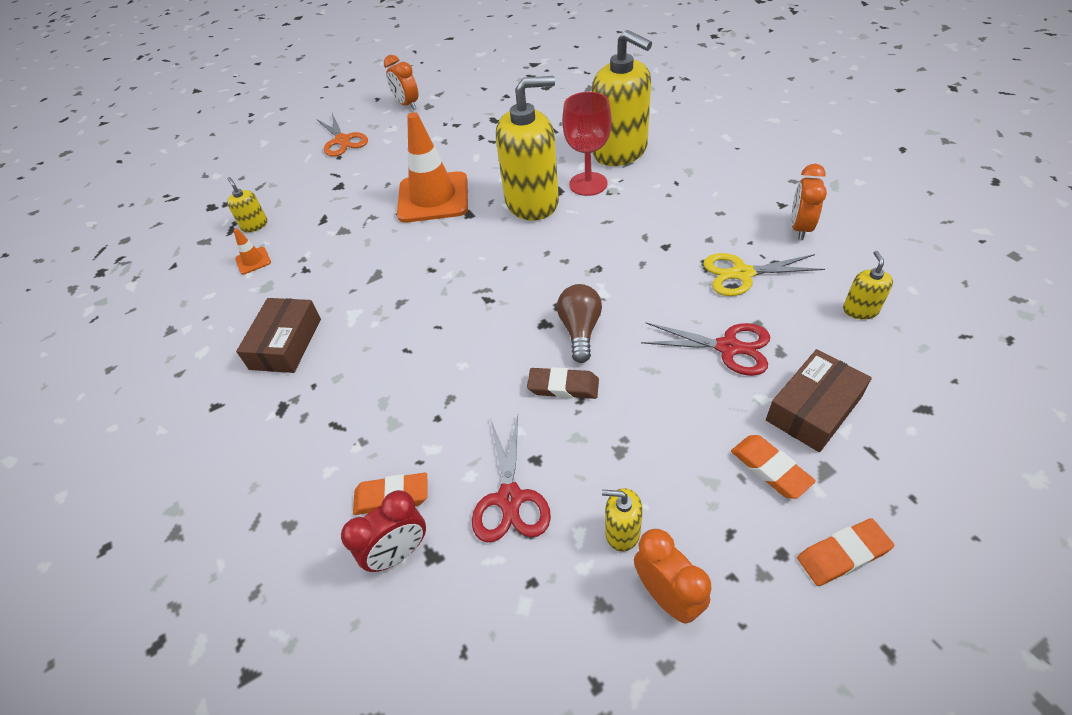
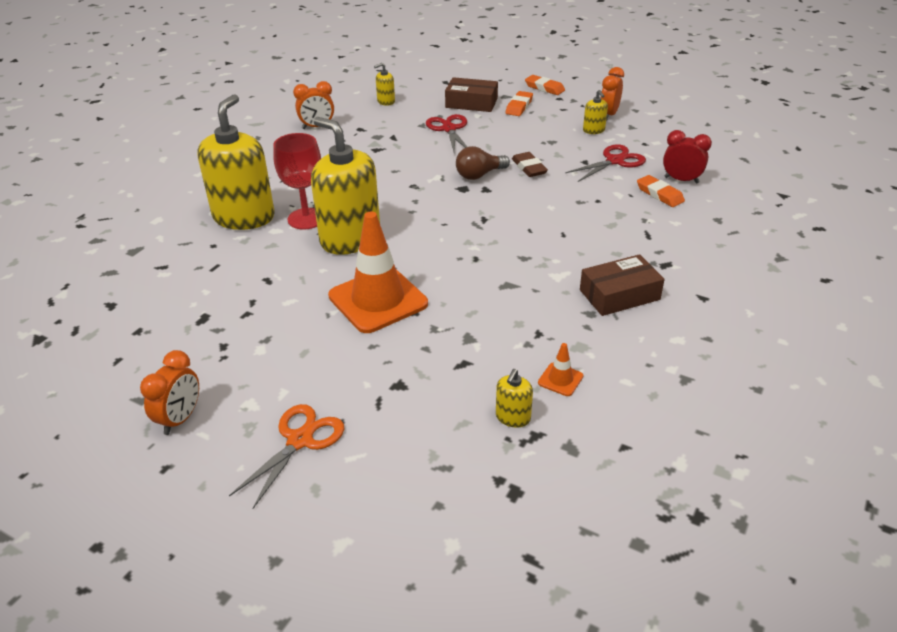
camera: 125 degrees left, 10 degrees down
(742, 274) = (379, 136): yellow scissors -> none

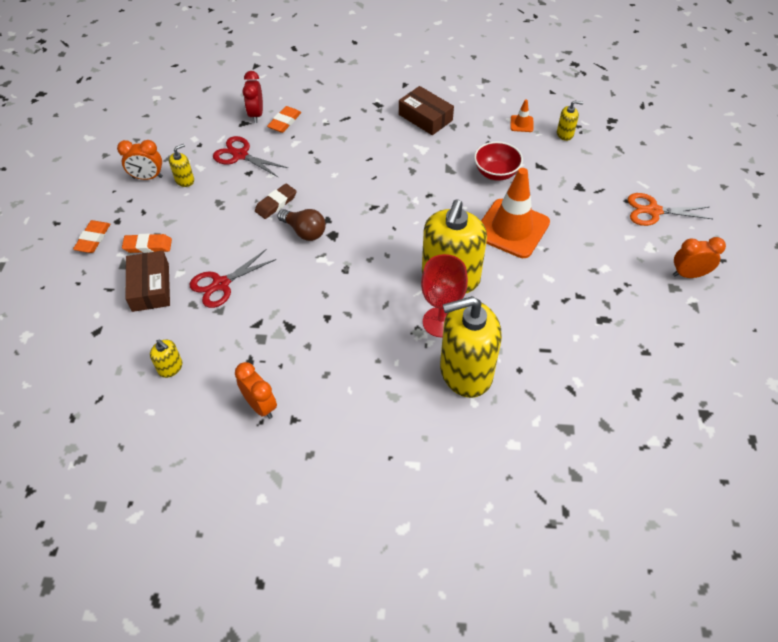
camera: 115 degrees left, 15 degrees up
(476, 319) = (496, 173): none -> red bowl

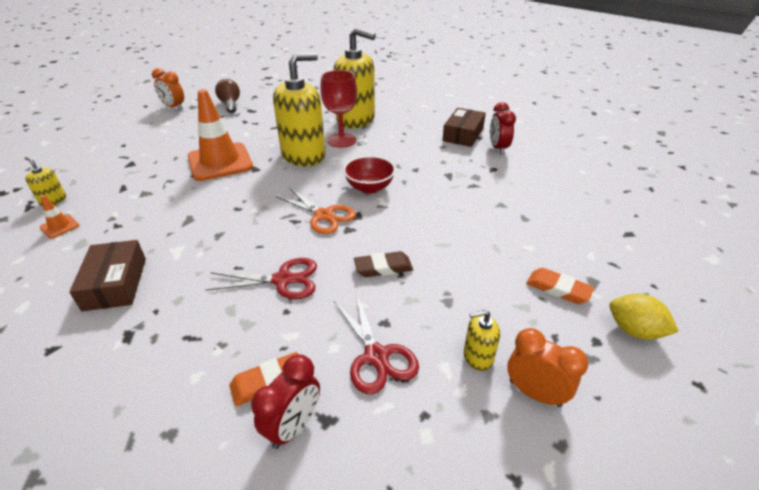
camera: 145 degrees left, 15 degrees down
(93, 239) = (634, 330): orange eraser -> yellow lemon
(150, 287) = (564, 247): brown box -> brown box (463, 134)
(170, 367) = (559, 187): yellow soap dispenser -> none
(221, 284) = (489, 221): red scissors -> red scissors (283, 280)
(260, 406) = (498, 148): orange clock -> red clock
(304, 231) = (378, 229): brown light bulb -> brown light bulb (230, 104)
(496, 173) = (161, 199): red bowl -> red bowl (369, 188)
(653, 211) = (123, 134): orange scissors -> orange scissors (324, 215)

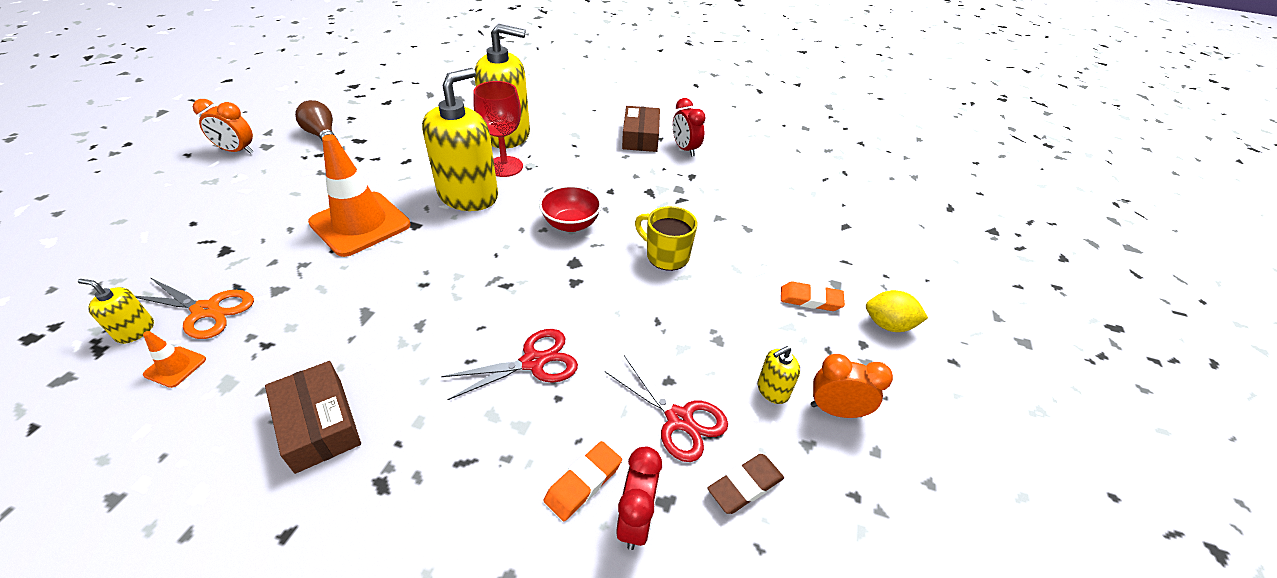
camera: 25 degrees left, 5 degrees up
(324, 215) = (537, 271): orange scissors -> orange scissors (206, 310)
(383, 268) = (636, 319): brown eraser -> brown eraser (745, 486)
(436, 225) = (666, 256): none -> yellow mug

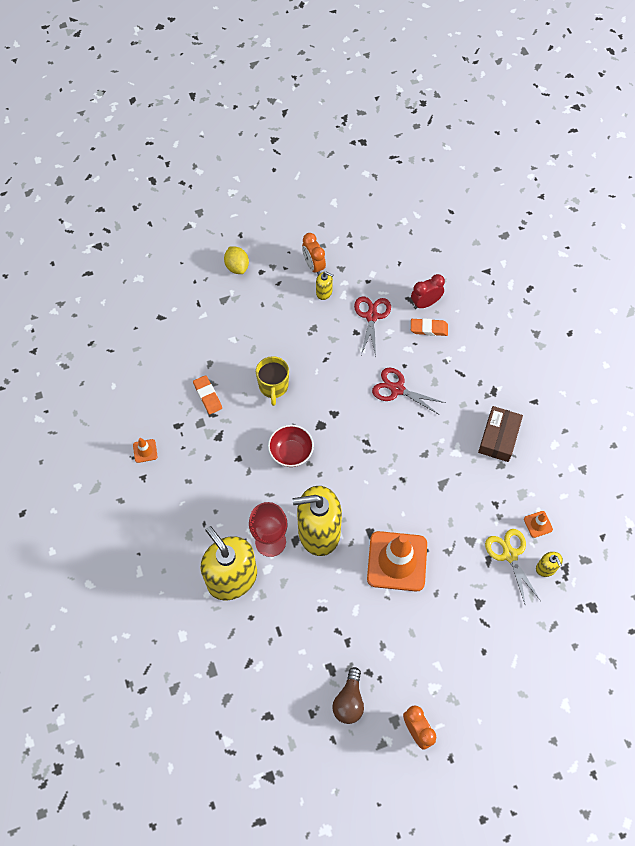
camera: 125 degrees left, 20 degrees up
(206, 310) = (510, 555): orange scissors -> yellow scissors
(640, 137) = (153, 490): brown box -> none
(685, 149) = (145, 451): red clock -> orange traffic cone
(745, 486) = (379, 279): brown eraser -> none
(810, 299) = (247, 305): orange eraser -> orange eraser (207, 396)

